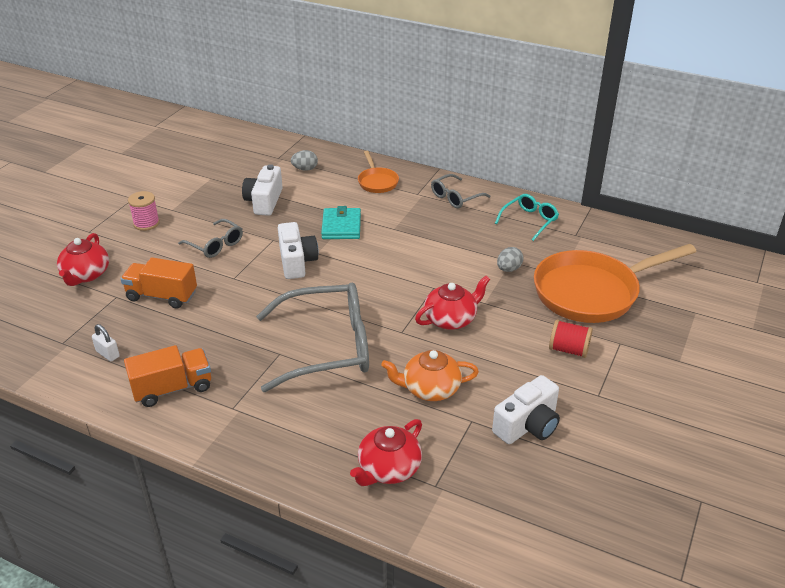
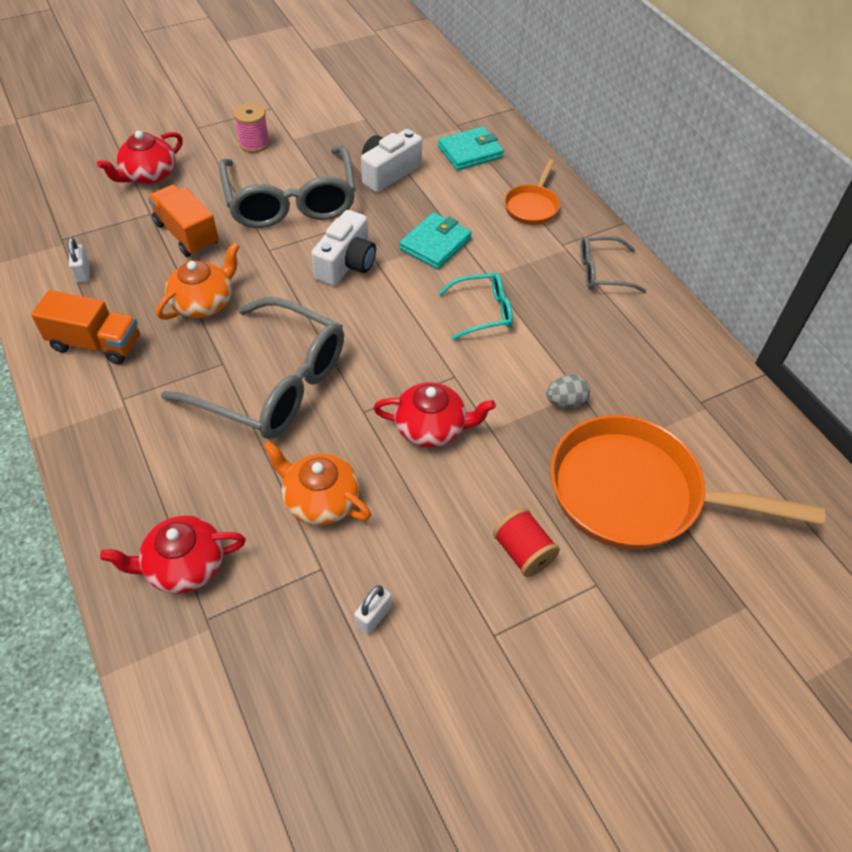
camera: 35 degrees right, 15 degrees up
(215, 245) = (291, 201): grey glasses -> grey glasses, size x2.00
(224, 327) = (204, 303): none -> orange teapot
(305, 169) = (470, 152): grey egg -> turquoise wallet
(528, 425) = (373, 617): white camera -> white padlock
(529, 221) = (661, 351): turquoise glasses -> turquoise glasses (483, 312)

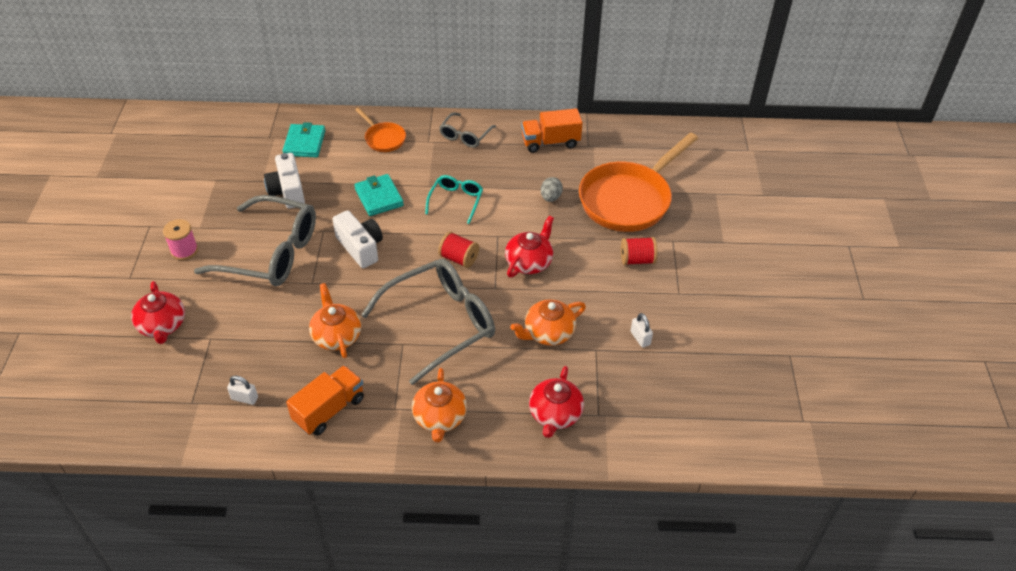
camera: 60 degrees left, 5 degrees down
(126, 446) = (440, 418): none -> orange teapot
(187, 235) = (255, 323): orange truck -> orange truck (550, 142)
(389, 355) = (459, 258): none -> red spool

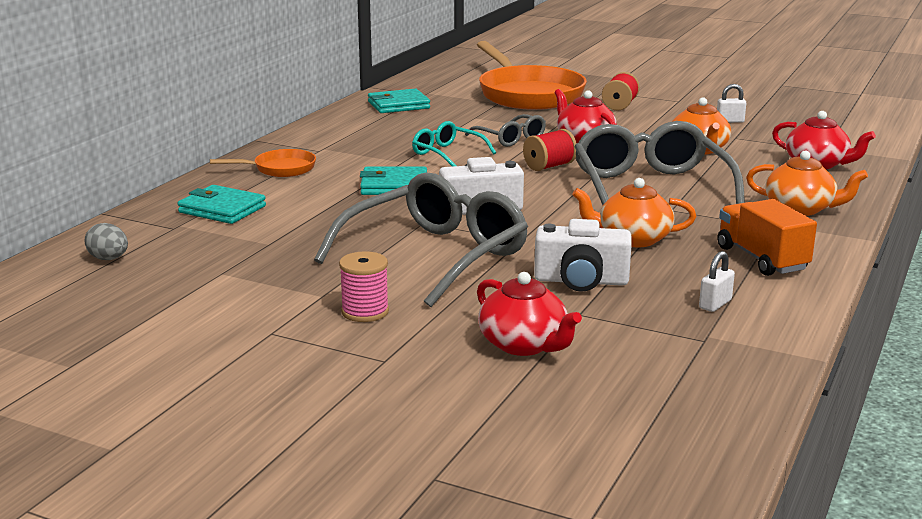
camera: 65 degrees left, 25 degrees down
(162, 325) = (524, 345): red teapot -> red teapot turned 45 degrees clockwise
(288, 191) = (315, 231): white camera -> white camera (581, 281)
(465, 136) = (334, 134): grey glasses -> grey glasses (510, 139)
(550, 142) = (398, 105): orange truck -> turquoise wallet
(550, 197) = (490, 118): grey egg -> grey egg (109, 259)

